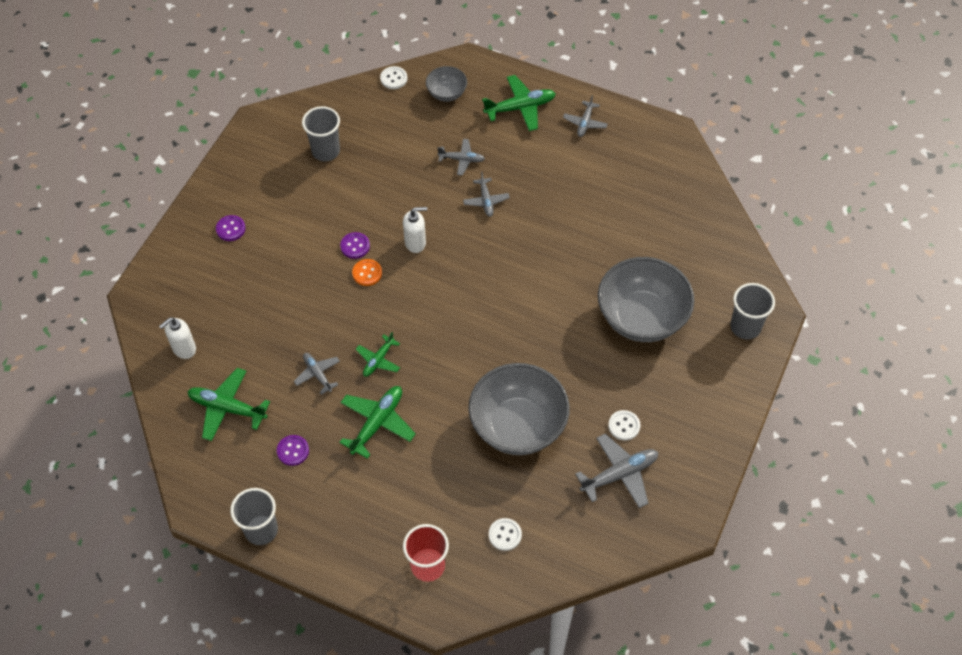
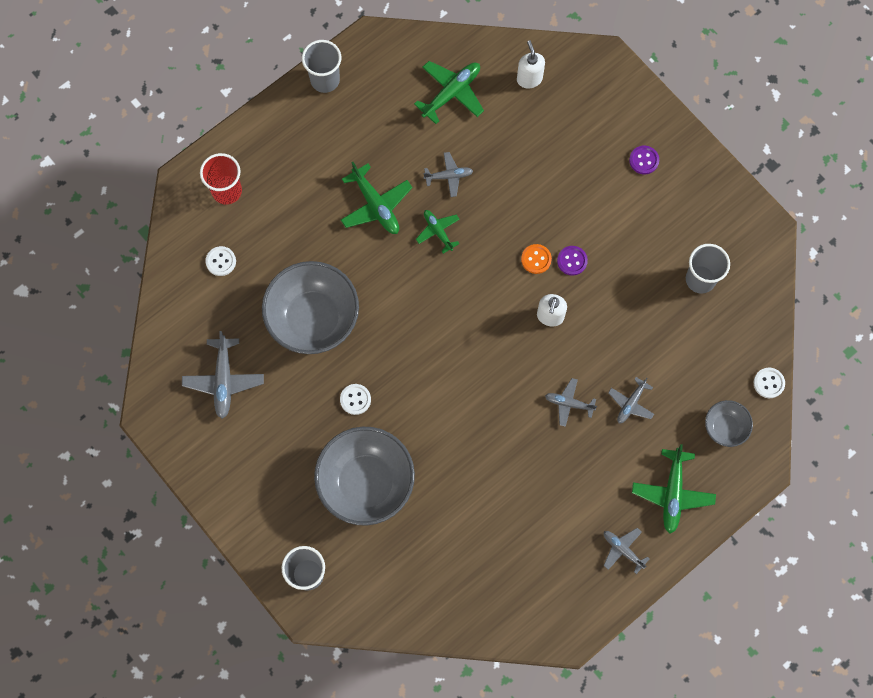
camera: 115 degrees right, 15 degrees up
(293, 451) = (384, 129): purple button -> none
(624, 426) = (266, 408): white button -> white button (355, 399)

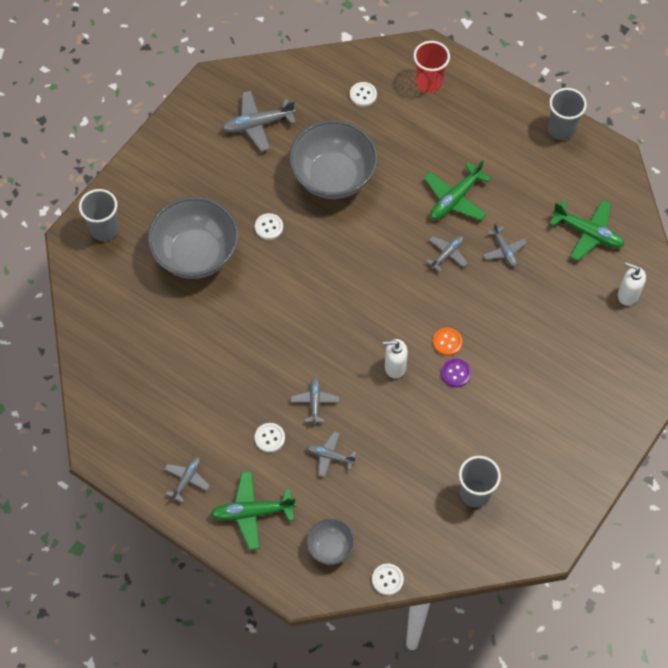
camera: 75 degrees right, 10 degrees down
(438, 231) = (447, 254): green plane -> grey plane
(529, 79) = (628, 295): white soap dispenser -> white soap dispenser turned 120 degrees counterclockwise
(597, 457) = (269, 438): none -> white button
(644, 160) = (581, 415): purple button -> none

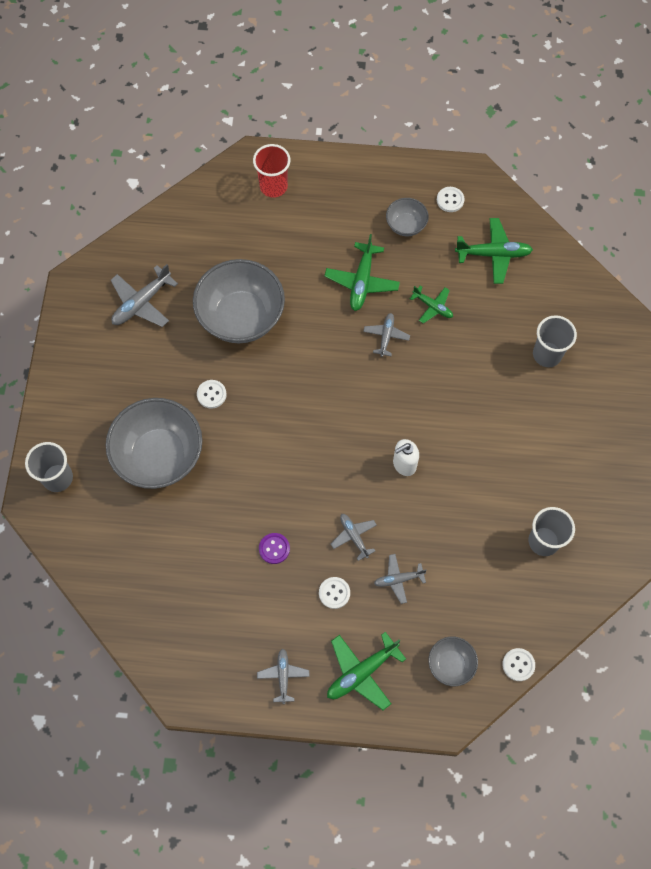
camera: 30 degrees left, 5 degrees up
(363, 95) = (221, 227): white button -> white button (450, 200)
(447, 342) = (435, 417): orange button -> none
(456, 373) = (460, 441): purple button -> purple button (274, 548)
(504, 250) = (433, 307): grey plane -> green plane
(524, 170) = (406, 225): none -> grey bowl
(561, 129) = (414, 172): grey cup -> grey cup (547, 354)
(628, 295) = (560, 292): white soap dispenser -> none

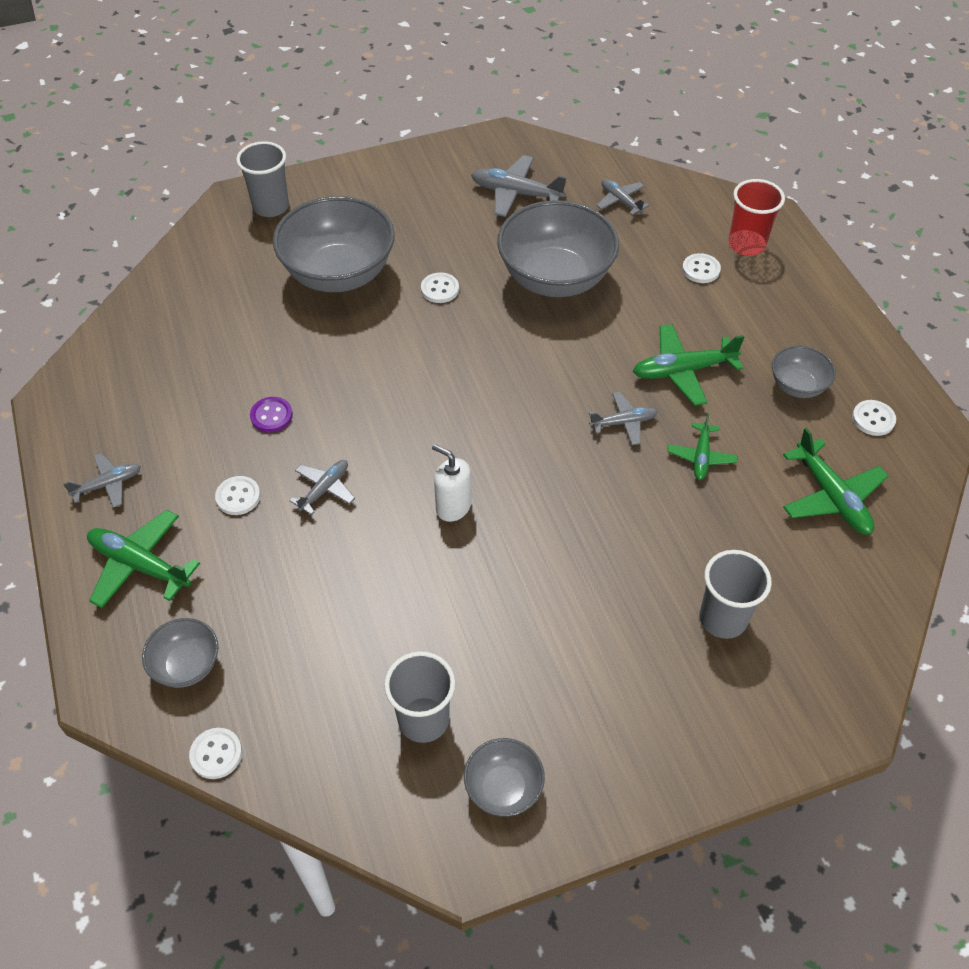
camera: 65 degrees right, 15 degrees down
(281, 225) = (701, 269): none -> white button
(398, 579) = (286, 559): grey plane -> grey plane (620, 201)
(601, 516) = (503, 788): none -> grey bowl

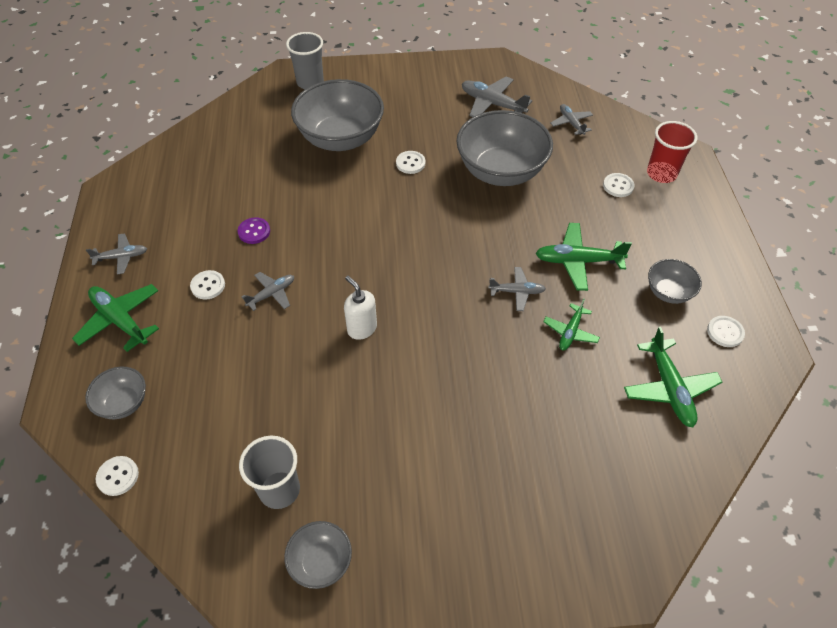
camera: 15 degrees right, 0 degrees up
(723, 618) = (545, 468): grey cup -> none

